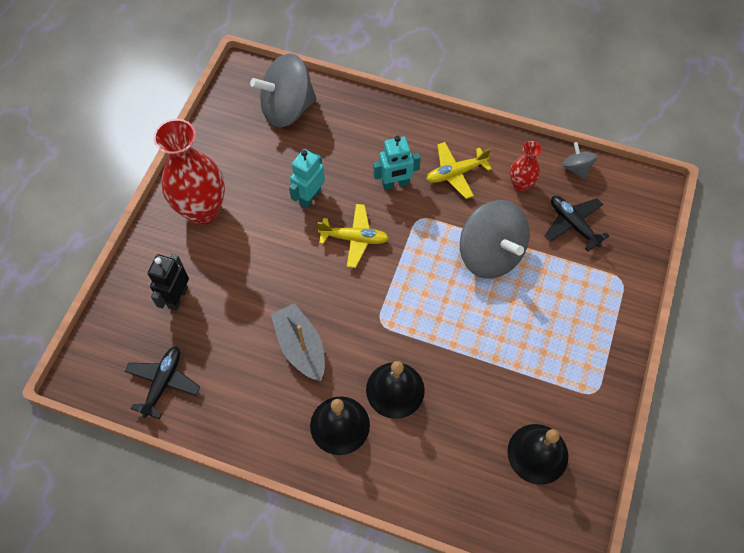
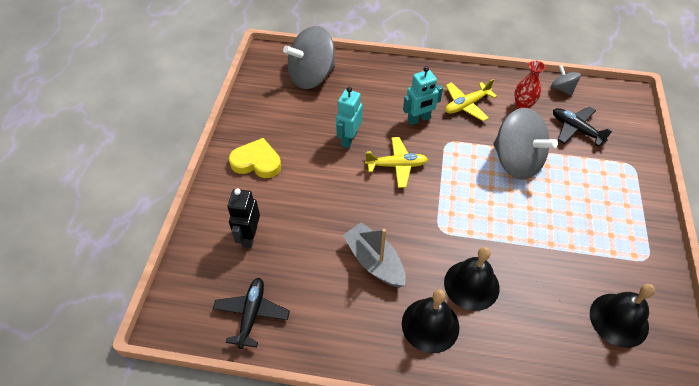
camera: 10 degrees left, 10 degrees down
(203, 210) = (257, 162): red vase -> yellow heart

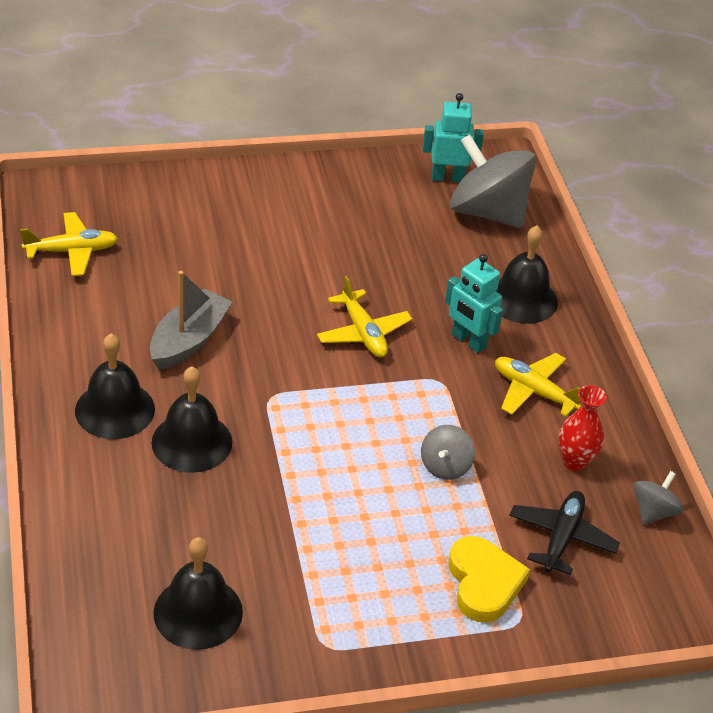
camera: 65 degrees right, 10 degrees down
(249, 236) = (178, 222): black robot -> none
(252, 314) = (72, 251): black plane -> yellow plane
(257, 162) = (297, 199): yellow heart -> yellow heart (483, 583)
(348, 139) = (386, 275): turquoise robot -> turquoise robot (447, 178)
(391, 86) = (522, 299): none -> black bell
(516, 161) = (445, 466): grey spinning top -> grey spinning top, size x0.47

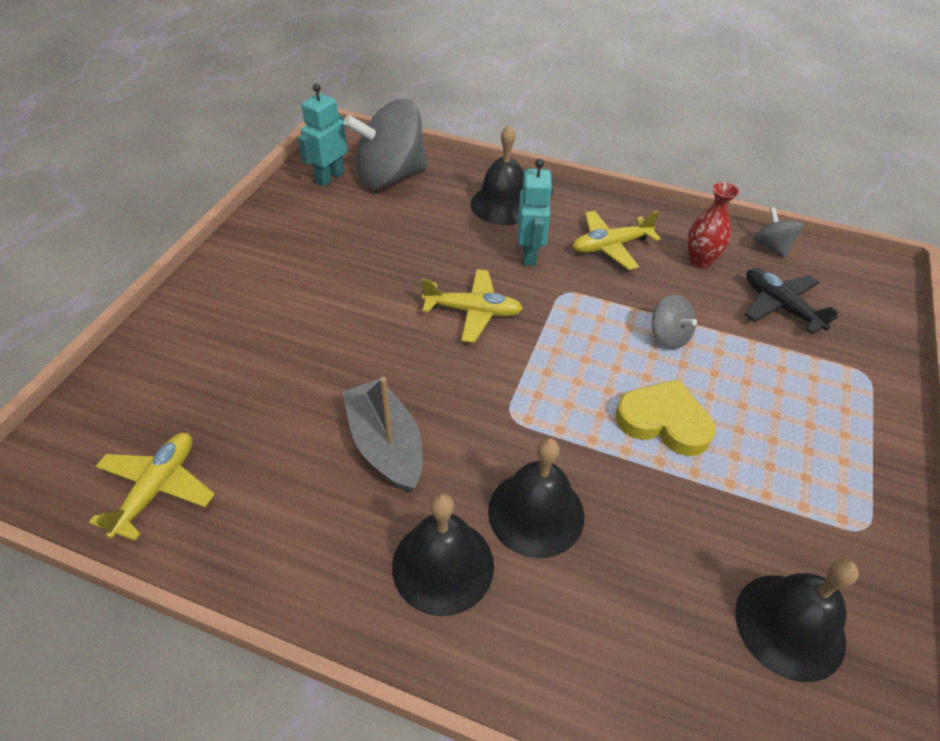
camera: 55 degrees left, 5 degrees up
(468, 341) = (529, 254): turquoise robot -> turquoise robot turned 75 degrees counterclockwise
(483, 583) = (816, 376): yellow heart -> yellow heart (664, 421)

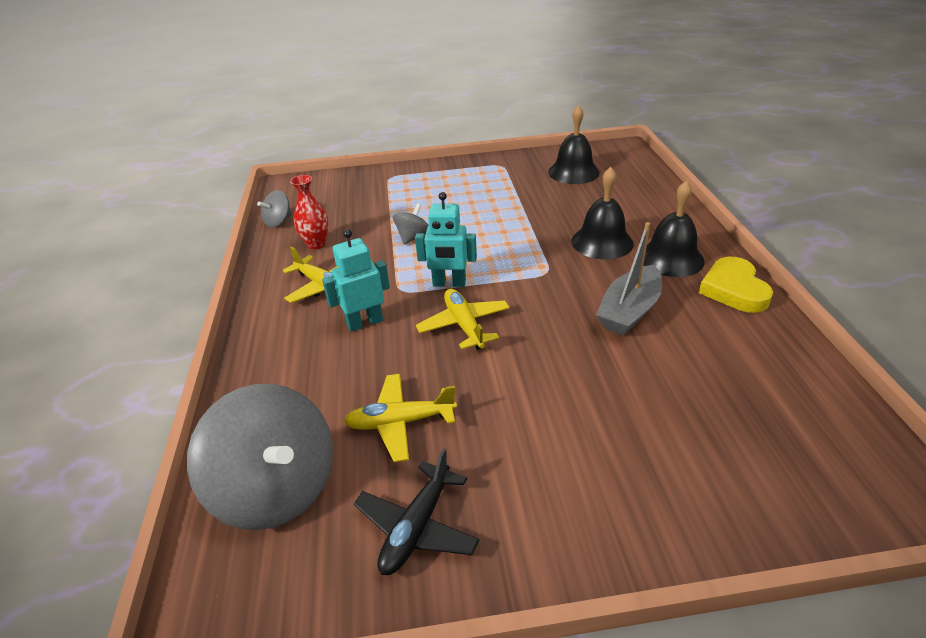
camera: 115 degrees left, 10 degrees down
(157, 489) = (802, 399): yellow plane -> yellow plane (400, 422)
(329, 177) = (310, 557): turquoise robot -> turquoise robot (449, 283)
(503, 204) = (292, 367): black bell -> none
(664, 421) = (490, 222): yellow heart -> yellow heart (733, 289)
(780, 306) = (348, 208): black plane -> black plane (417, 527)

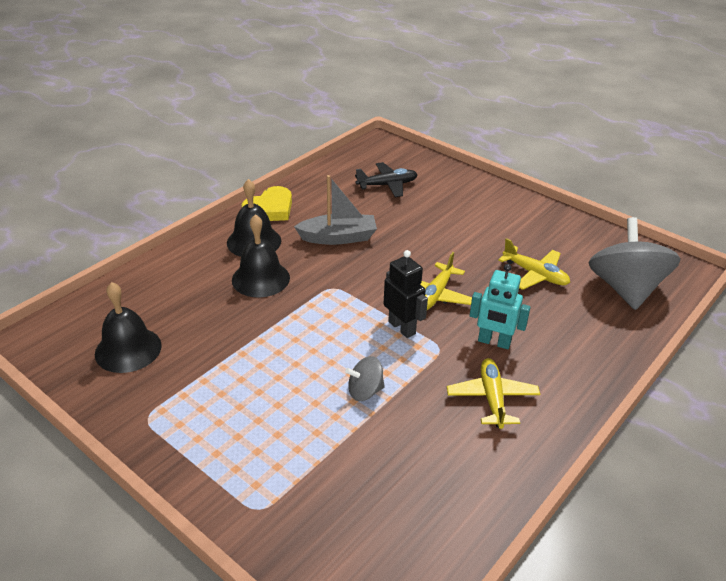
camera: 135 degrees left, 0 degrees up
(278, 222) = (457, 535): grey spinning top -> none
(316, 244) = (452, 457): red vase -> none
(417, 527) = (569, 238): black plane -> black plane (387, 185)
(449, 283) = (402, 327): turquoise robot -> black robot

